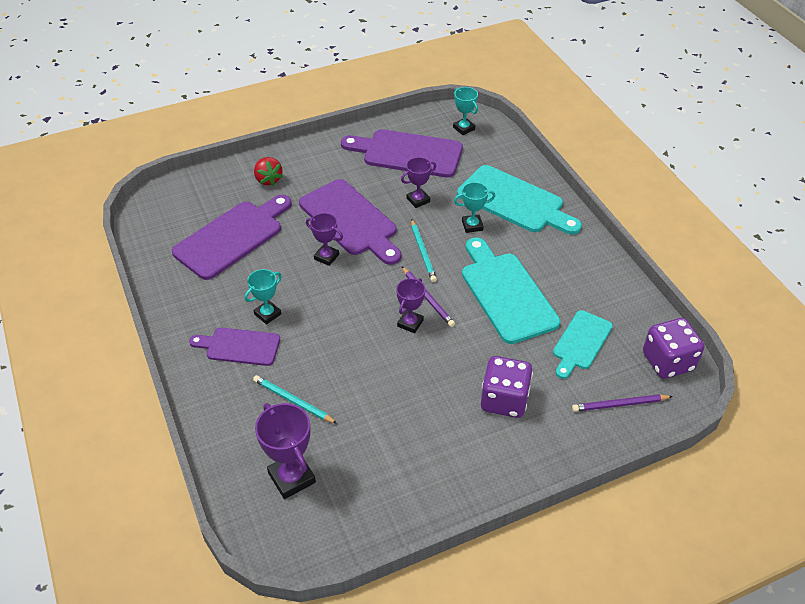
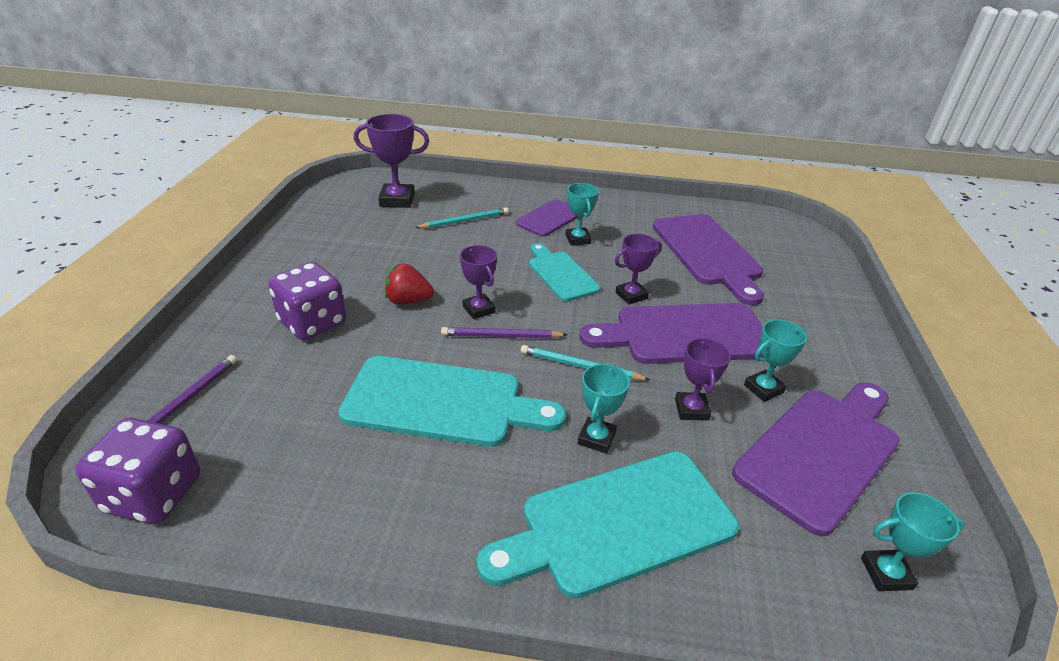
camera: 120 degrees right, 10 degrees down
(268, 179) = (805, 303): red strawberry -> red strawberry (408, 301)
(376, 179) = (763, 389): none -> turquoise trophy
(580, 342) = (294, 424): turquoise cutting board -> turquoise cutting board (561, 274)

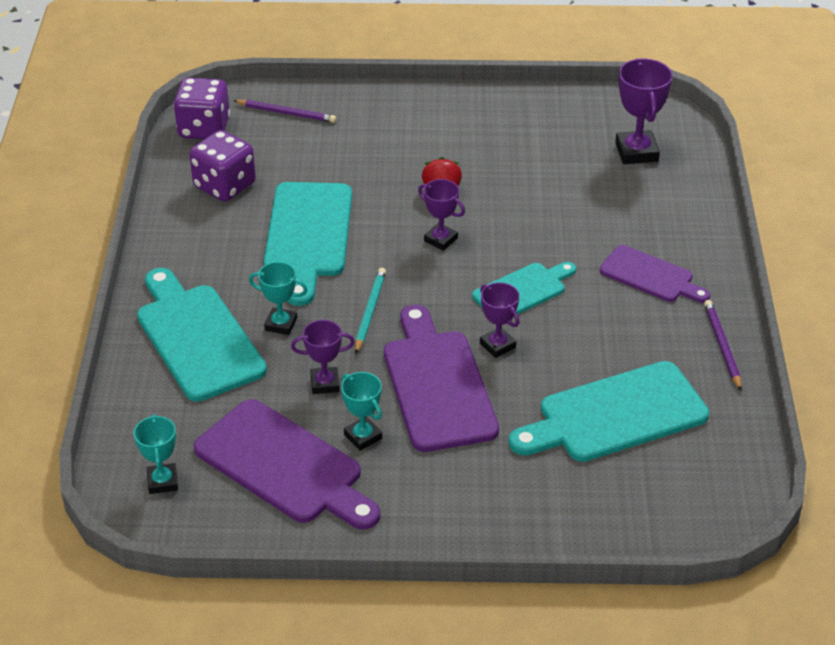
camera: 85 degrees right, 5 degrees up
(313, 323) = (393, 147): purple dice -> purple dice (224, 186)
(465, 221) = (610, 208): turquoise pencil -> none
(479, 309) = (440, 240): purple trophy -> purple trophy turned 75 degrees clockwise
(501, 336) = (402, 258): purple pencil -> purple pencil (722, 346)
(578, 239) = (604, 300): turquoise trophy -> none
(707, 253) = (615, 414): purple cutting board -> turquoise cutting board

